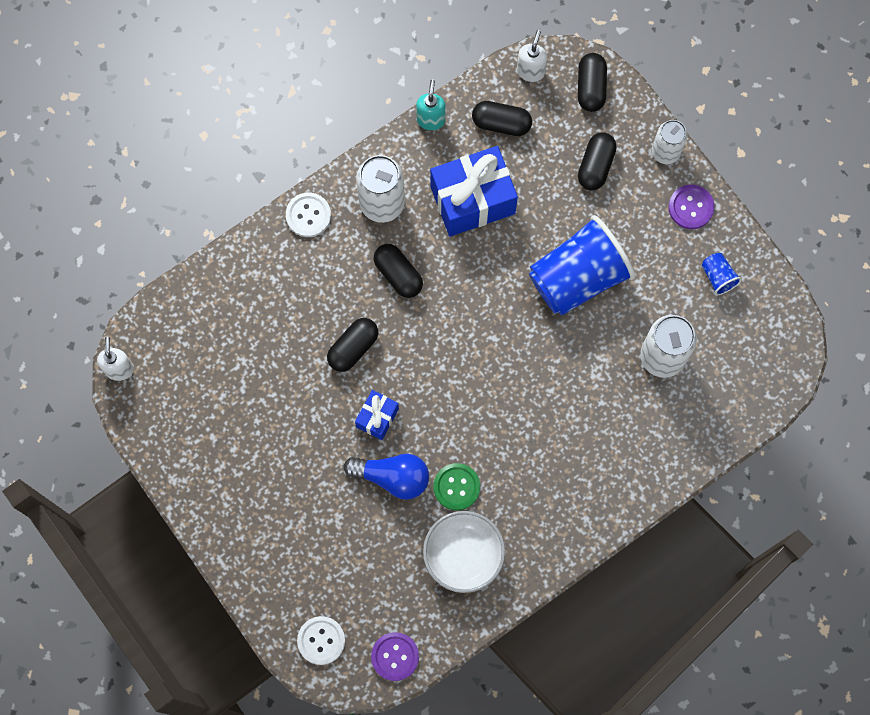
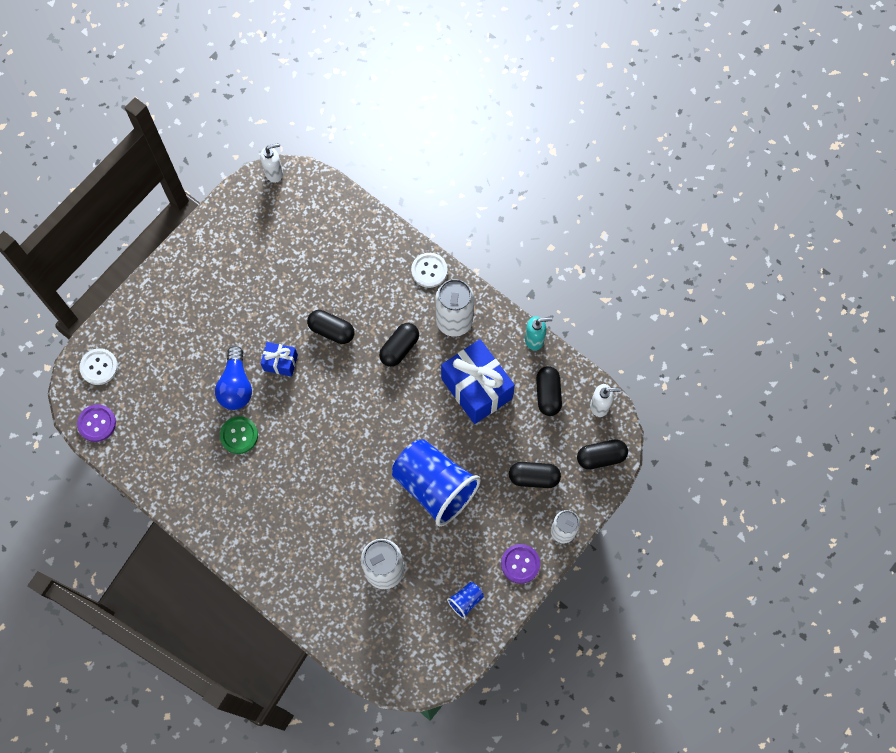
camera: 75 degrees right, 5 degrees down
(463, 555) = (186, 454): white bowl -> none

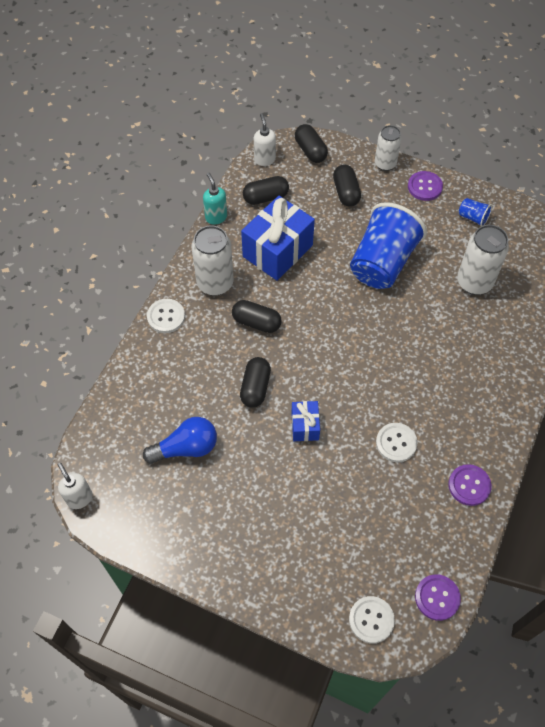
camera: 105 degrees left, 10 degrees down
(179, 484) = (469, 485): none -> purple button
(236, 386) = (344, 462): blue light bulb -> blue light bulb (186, 448)
(239, 435) = (396, 443): green button -> white button

